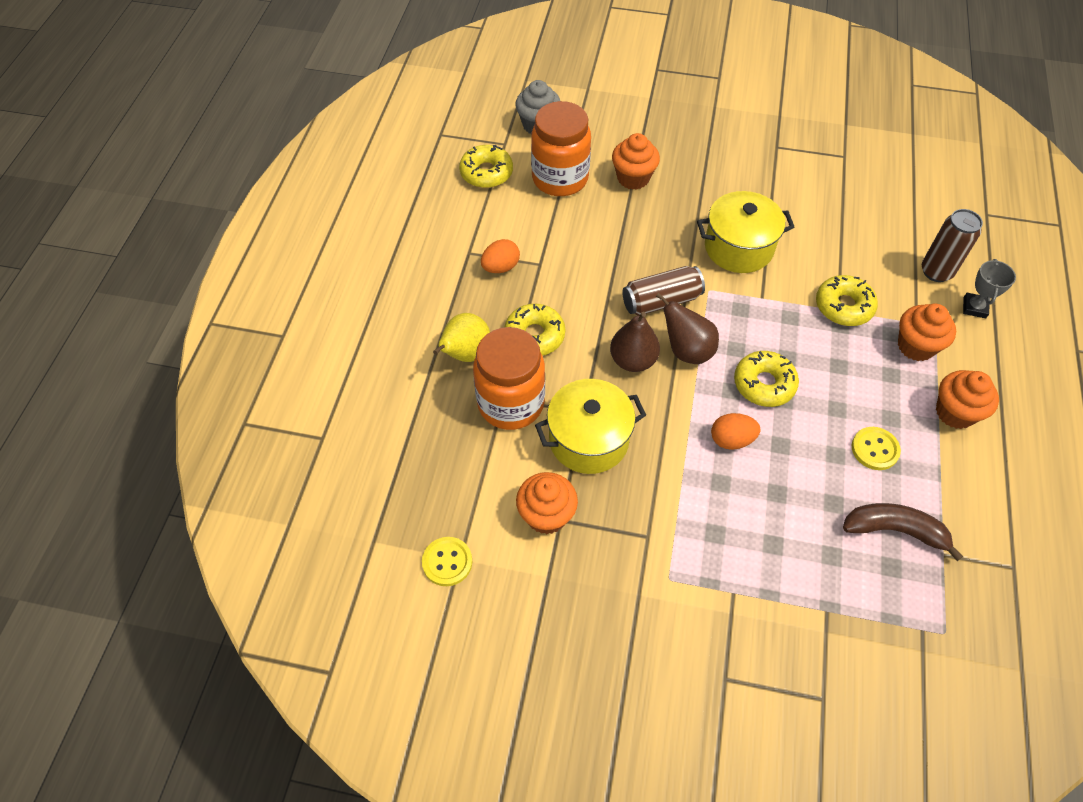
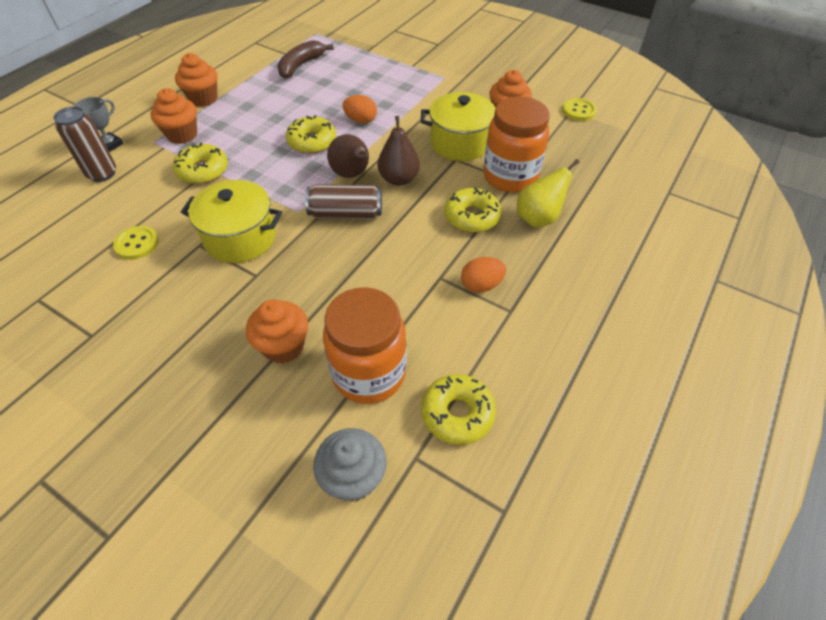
camera: 160 degrees left, 5 degrees down
(875, 449) = (274, 95): yellow button -> yellow button (137, 244)
(895, 530) = (301, 65): brown banana -> brown banana turned 90 degrees clockwise

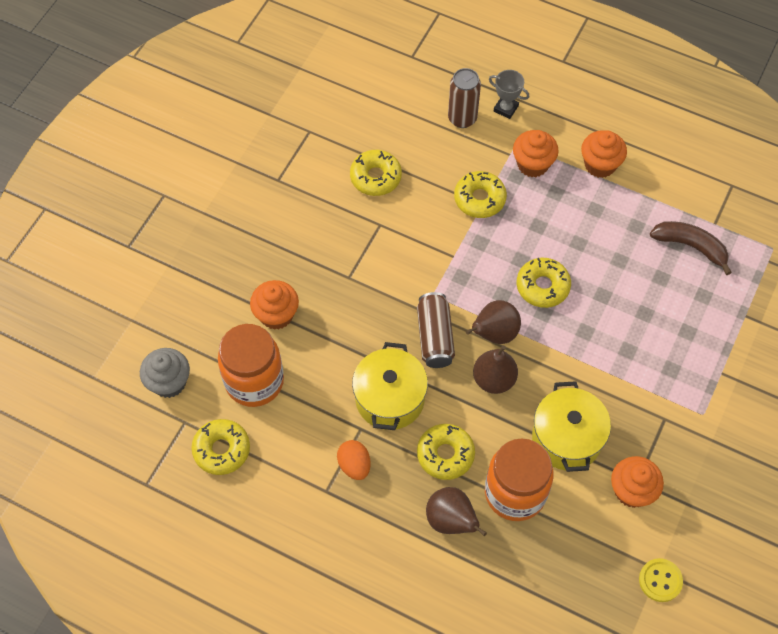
camera: 85 degrees right, 10 degrees up
(137, 244) = (375, 177): yellow button -> yellow donut
(240, 238) = (392, 254): yellow pot -> yellow pot (390, 399)
(361, 120) = (590, 329): orange egg -> none
(538, 218) = (451, 521): yellow pear -> brown pear

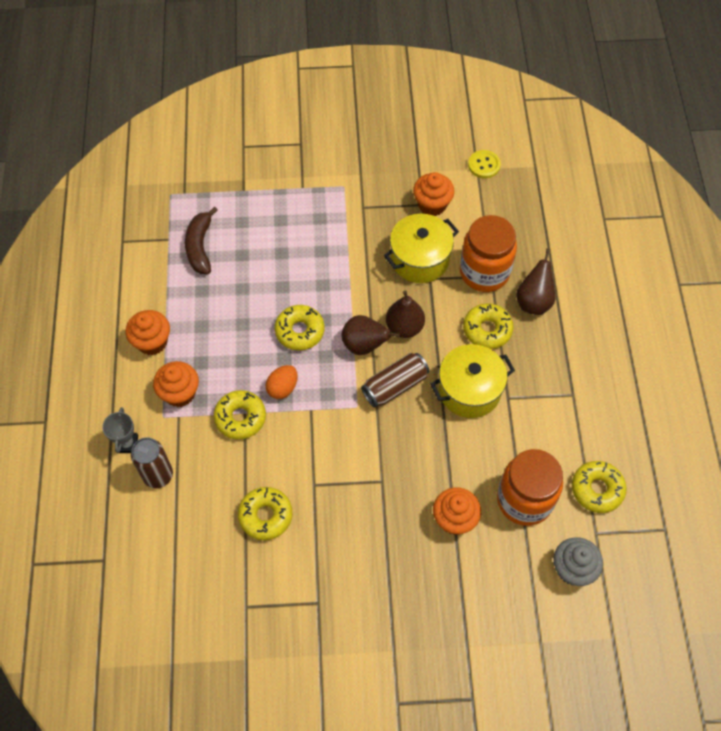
camera: 120 degrees left, 0 degrees up
(354, 465) = (539, 386): orange egg -> orange egg (282, 388)

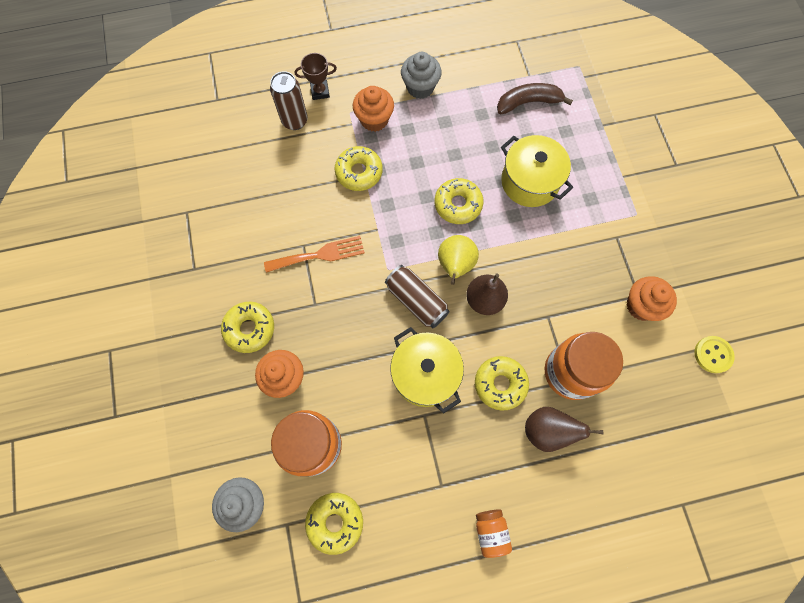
camera: 80 degrees right, 10 degrees up
(127, 444) = (320, 91): grey trophy -> brown trophy
(152, 342) = (420, 87): orange cupcake -> grey cupcake
(265, 516) = (268, 211): yellow donut -> yellow donut (249, 329)
(282, 388) = (395, 201): orange egg -> none
(328, 469) = (319, 255): none -> orange fork
(364, 345) = (455, 265): brown pear -> yellow pear
(420, 259) = (569, 303): yellow pot -> yellow pot (530, 182)
(614, 362) = (490, 531): none -> orange jar

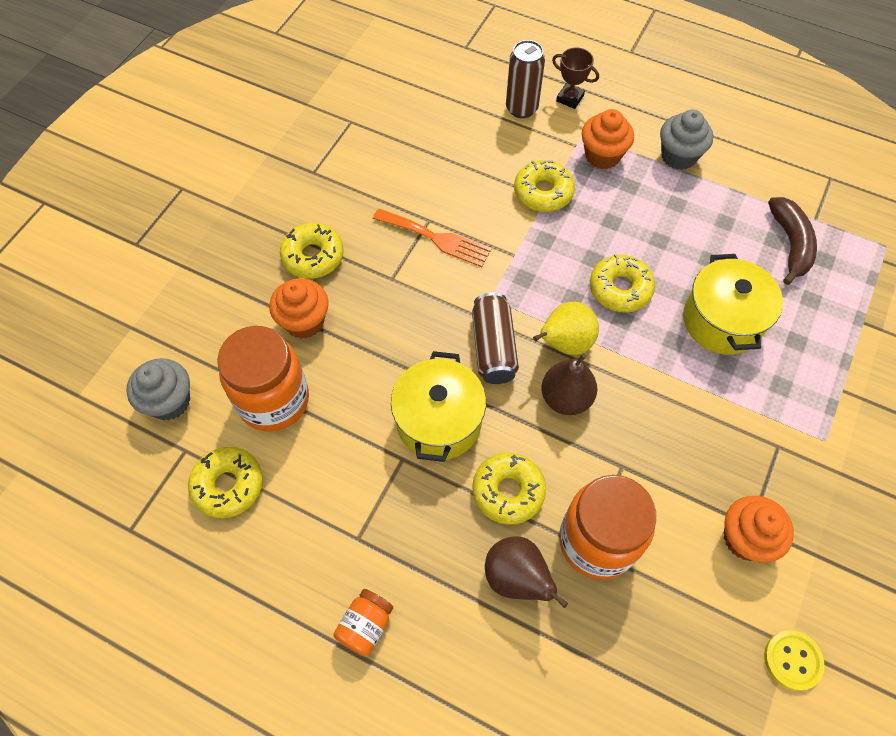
camera: 40 degrees right, 10 degrees down
(528, 102) = (790, 244): brown banana -> brown banana turned 60 degrees clockwise

